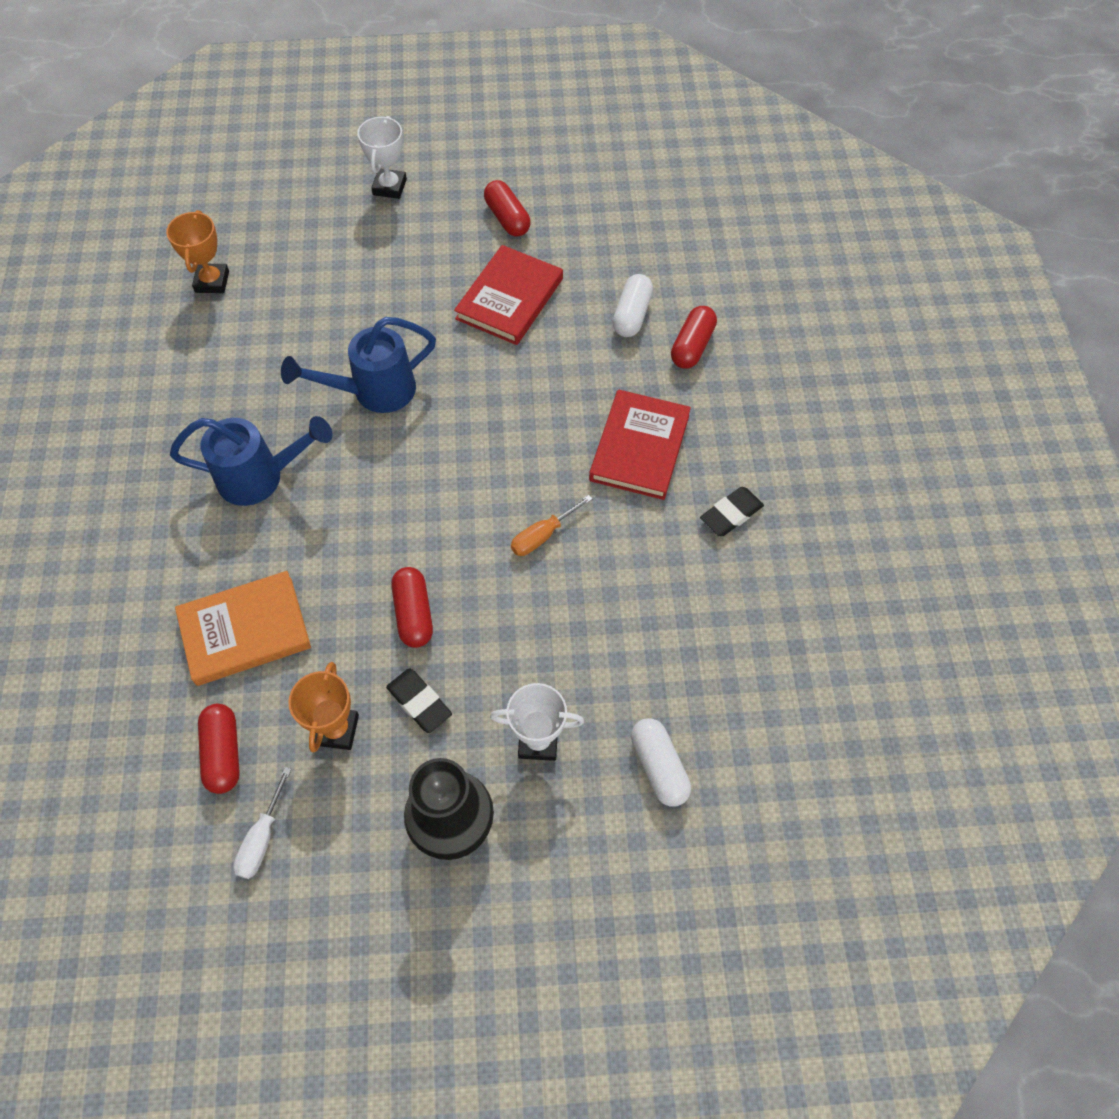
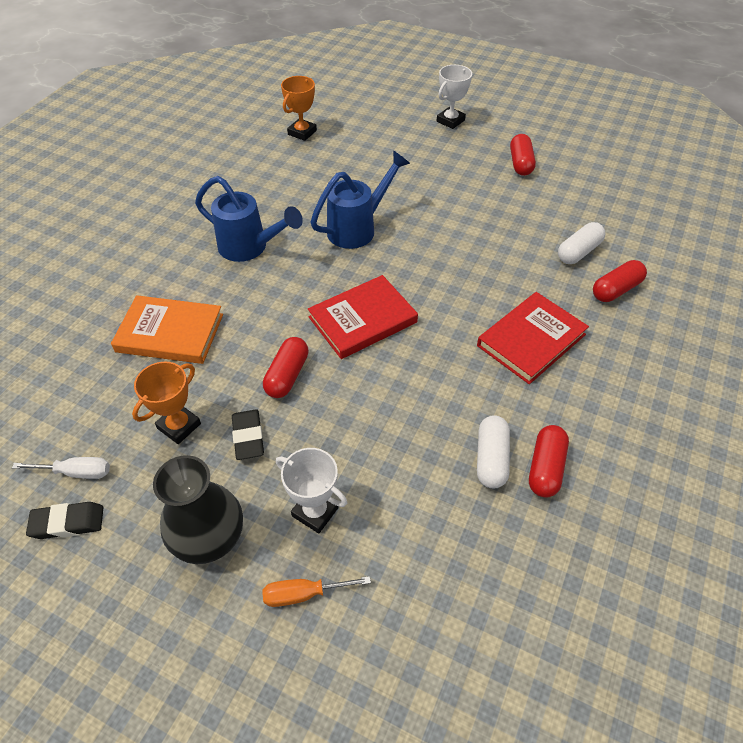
camera: 30 degrees right, 10 degrees down
(223, 753) = (97, 402): red capsule -> red capsule (545, 468)
(262, 838) = (76, 472): white screwdriver -> white screwdriver turned 135 degrees counterclockwise
(373, 392) = (358, 228): blue watering can -> blue watering can turned 135 degrees clockwise
(509, 299) = (491, 209): red book -> red book (362, 320)
(543, 535) = (416, 366): orange screwdriver -> orange screwdriver (304, 594)
(659, 767) = (399, 586): white capsule -> white capsule (491, 459)
(731, 514) = (580, 419): black eraser -> black eraser (68, 523)

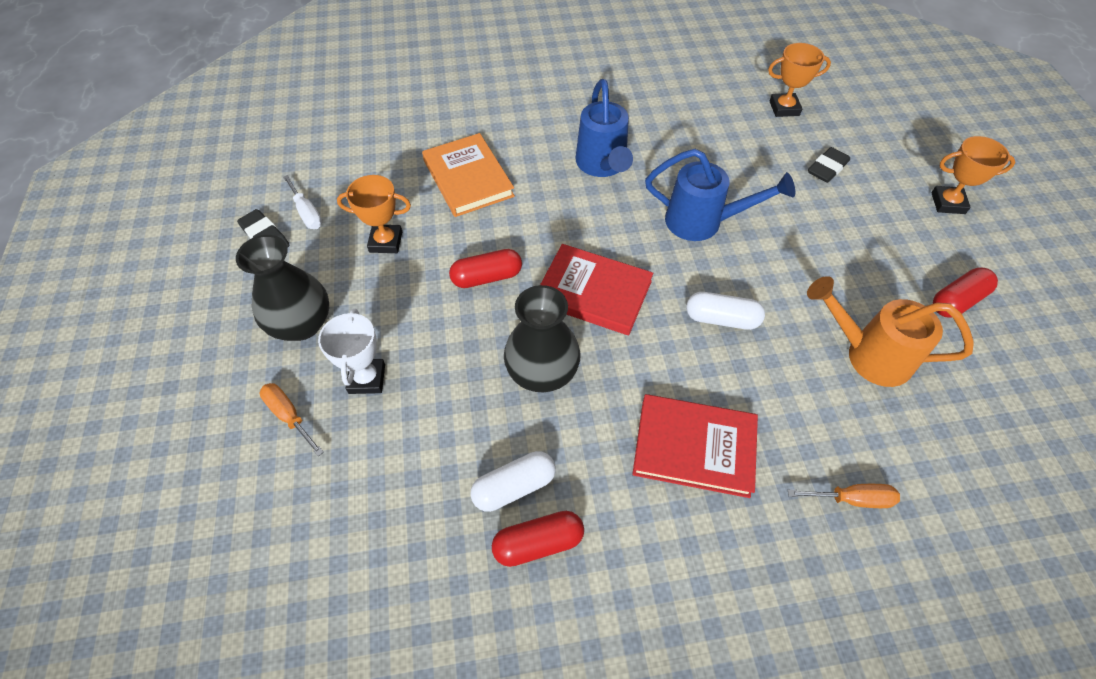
camera: 55 degrees right, 5 degrees up
(248, 437) = (406, 290): black eraser -> black eraser (827, 168)
(407, 389) = (542, 372): none -> black vase
(450, 121) = (948, 203): white trophy -> orange trophy
(526, 221) = (867, 355): none -> orange watering can
(578, 252) = (873, 430): white capsule -> white capsule (721, 319)
(616, 290) = (851, 499): red capsule -> orange screwdriver

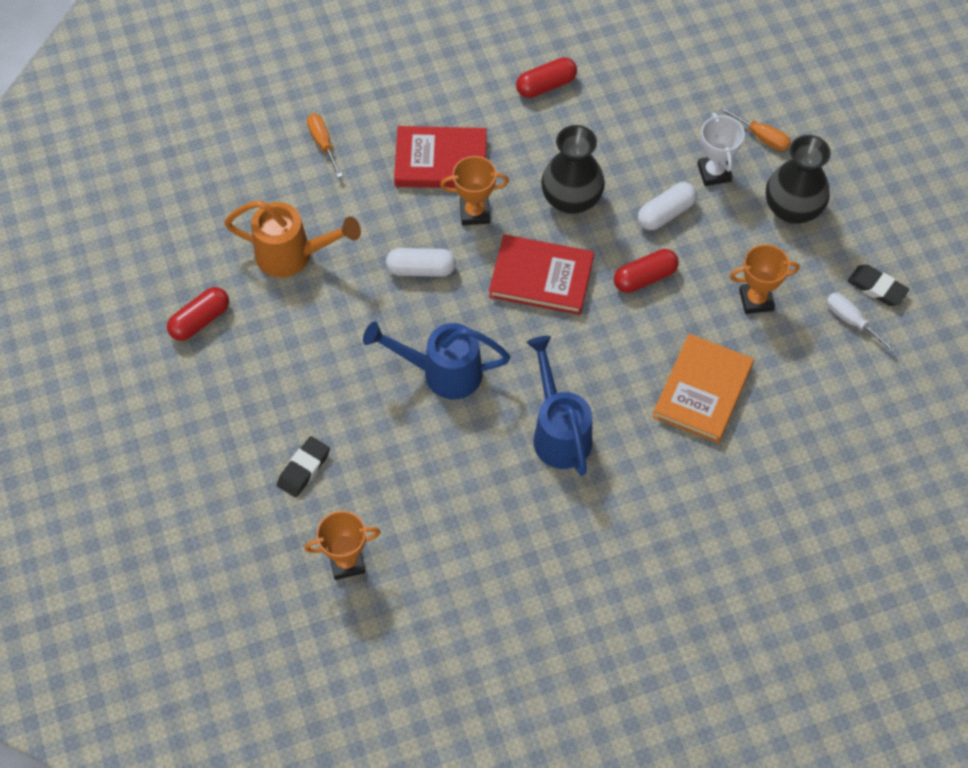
camera: 170 degrees right, 5 degrees up
(468, 178) = (702, 391): orange book -> orange book turned 60 degrees clockwise
(514, 487) = (572, 116): white capsule -> white capsule (666, 213)
(851, 499) = (323, 143): orange screwdriver -> orange screwdriver turned 75 degrees clockwise
(948, 203) = (178, 439): orange trophy -> orange trophy (474, 213)

